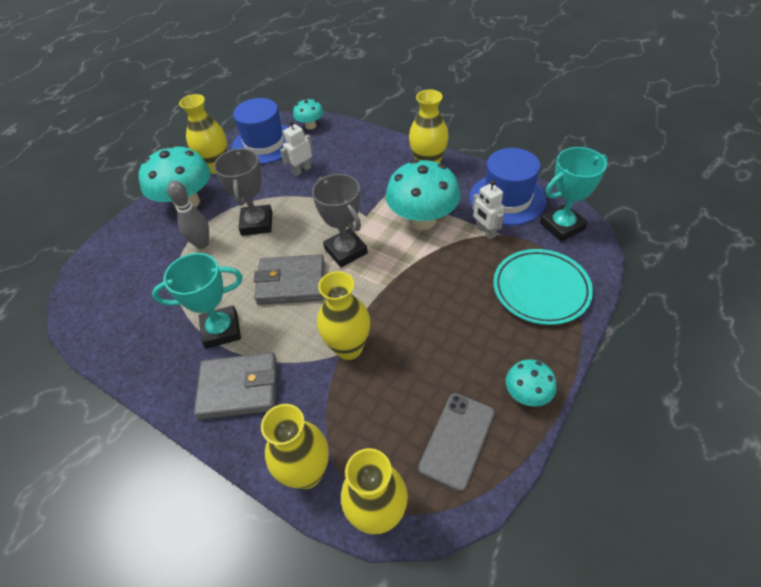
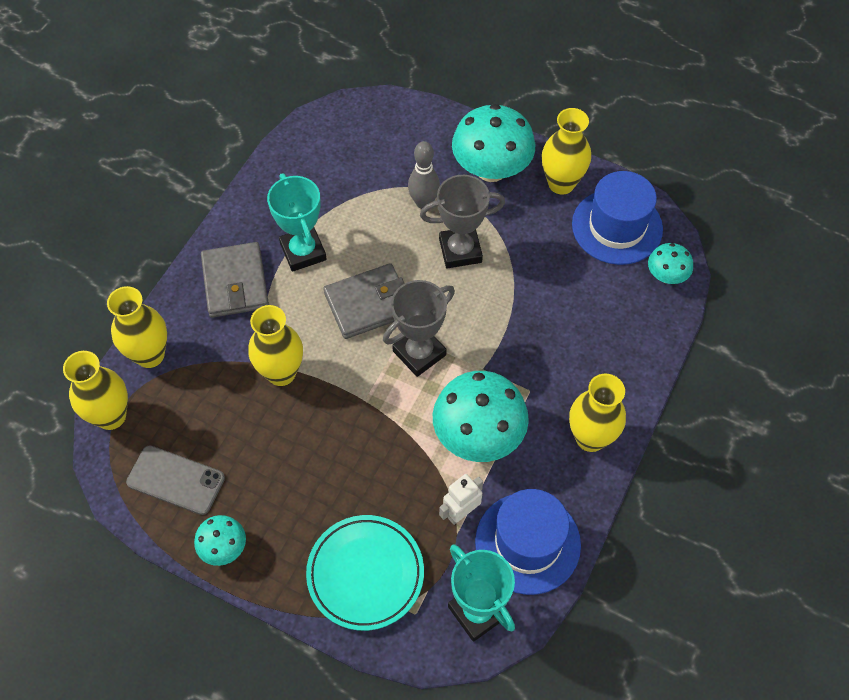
camera: 80 degrees right, 10 degrees up
(291, 282) = (368, 304): grey wallet -> grey wallet turned 75 degrees clockwise
(301, 170) = (565, 281): white robot -> none

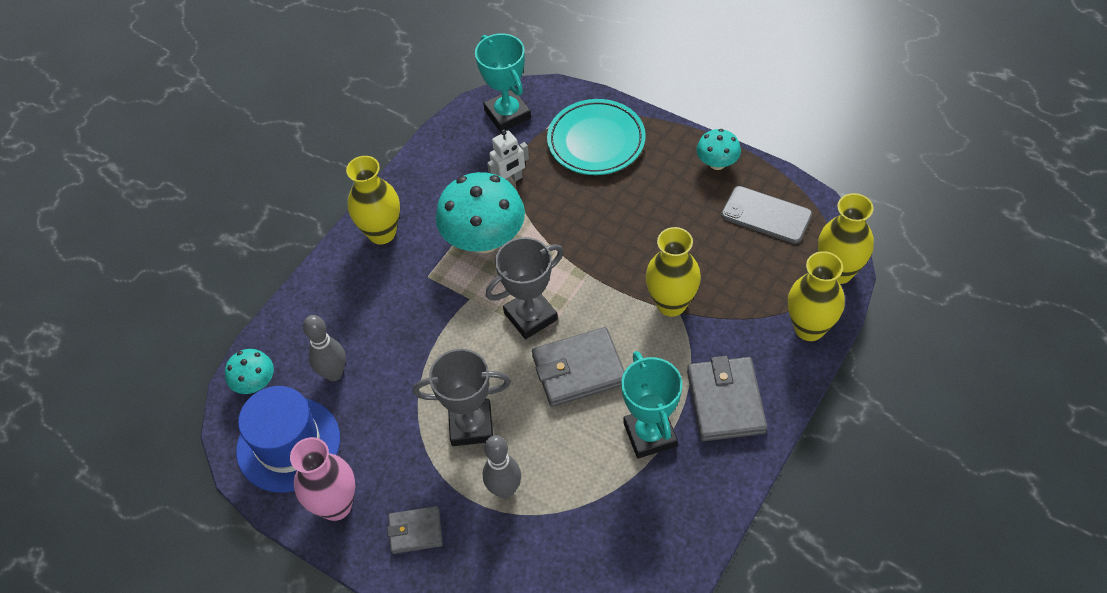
camera: 170 degrees left, 5 degrees down
(491, 169) = (415, 531): turquoise mushroom -> grey wallet
(527, 543) = (457, 157): blue hat -> none
(561, 183) = (336, 505): yellow vase -> pink vase
(596, 288) = (334, 373): none -> grey bowling pin

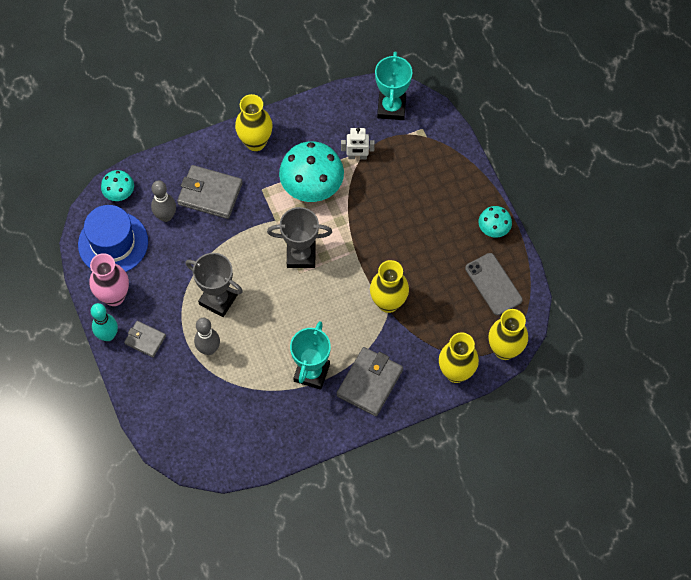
camera: 30 degrees right, 10 degrees up
(362, 558) = (108, 335): none -> turquoise bowling pin
(579, 370) = (302, 307): grey wallet -> grey wallet (210, 194)
(596, 141) = (431, 163): turquoise plate -> none

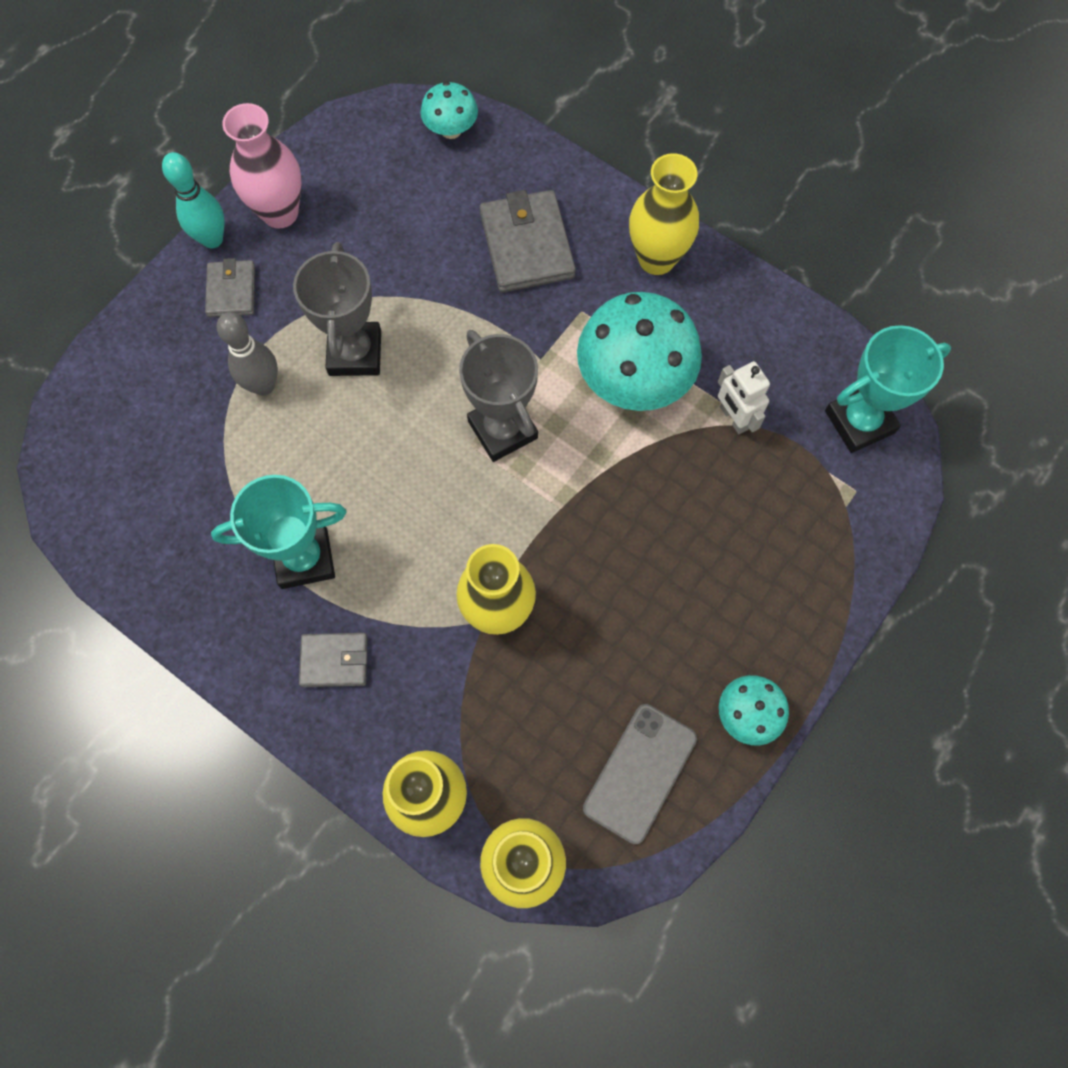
camera: 60 degrees right, 5 degrees up
(113, 243) = (365, 165): blue hat -> none
(166, 216) = (451, 208): grey bowling pin -> none
(369, 383) = (334, 661): grey wallet -> grey wallet, size x0.59

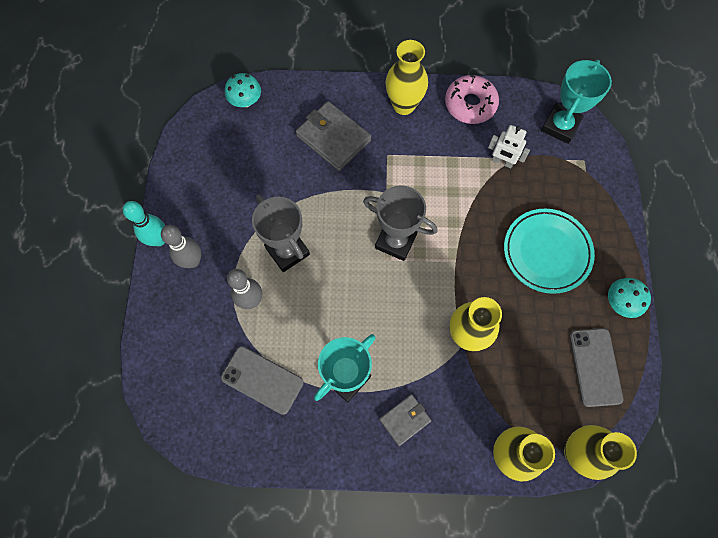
camera: 35 degrees left, 0 degrees up
(202, 490) = (262, 380): none -> grey phone
(231, 291) = (192, 261): grey wallet -> grey bowling pin
(280, 213) = (186, 202): pink vase -> none
(633, 380) = (440, 173): turquoise mushroom -> none
(697, 578) = (546, 252): none -> turquoise plate
(751, 313) = (470, 104): none -> pink donut

